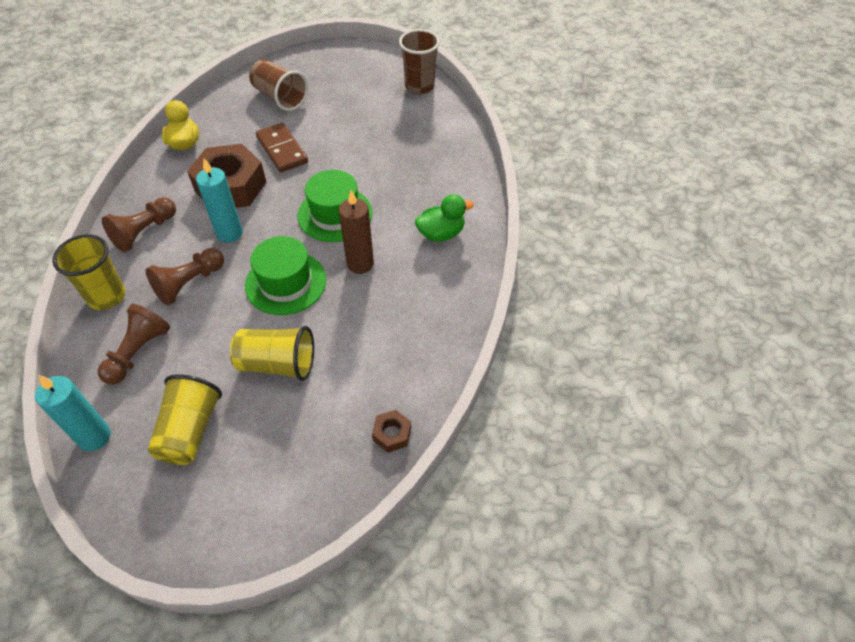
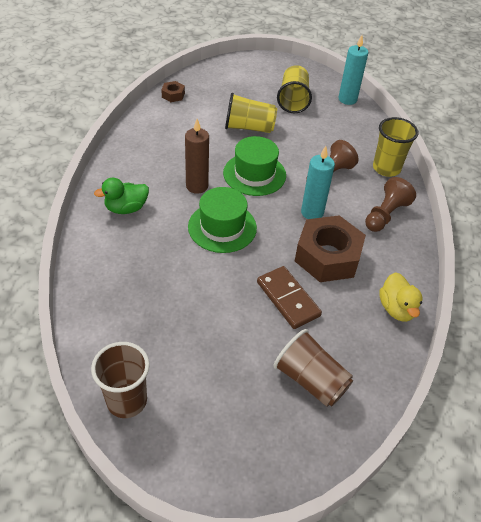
camera: 175 degrees right, 5 degrees down
(138, 352) = (344, 136): brown pawn -> none

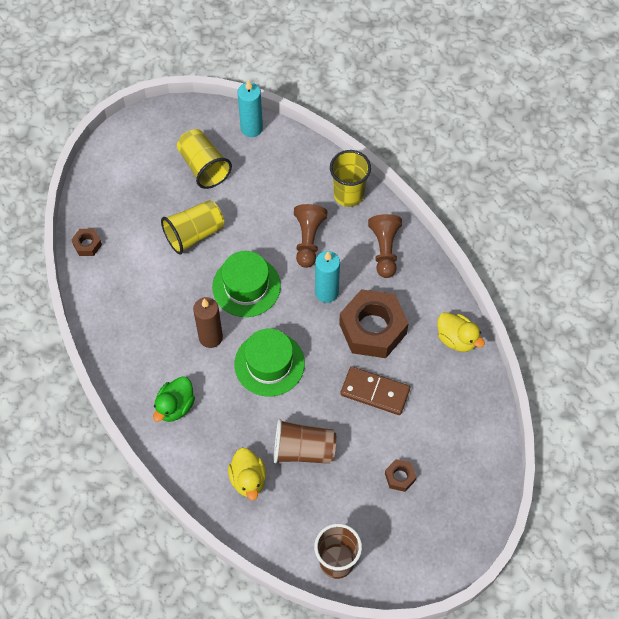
camera: 35 degrees left, 15 degrees up
(124, 288) = (248, 479): none -> yellow duck
(249, 376) = (400, 477): none -> brown nut
(310, 380) = (443, 446): brown cup -> brown cup (303, 450)

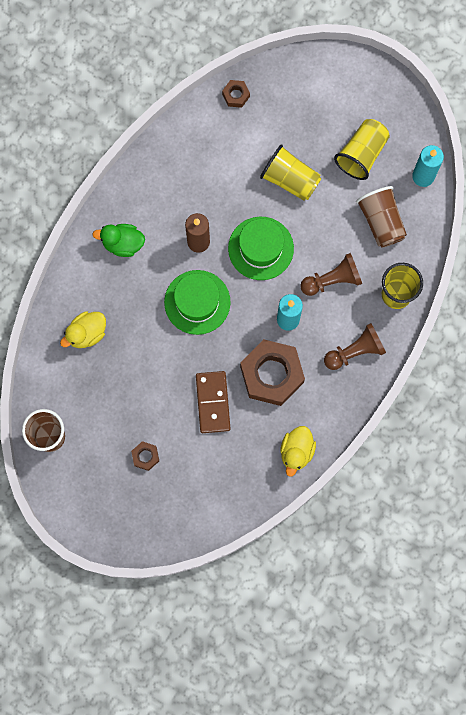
camera: 65 degrees right, 15 degrees up
(303, 450) = (133, 366): brown cup -> brown cup (381, 221)

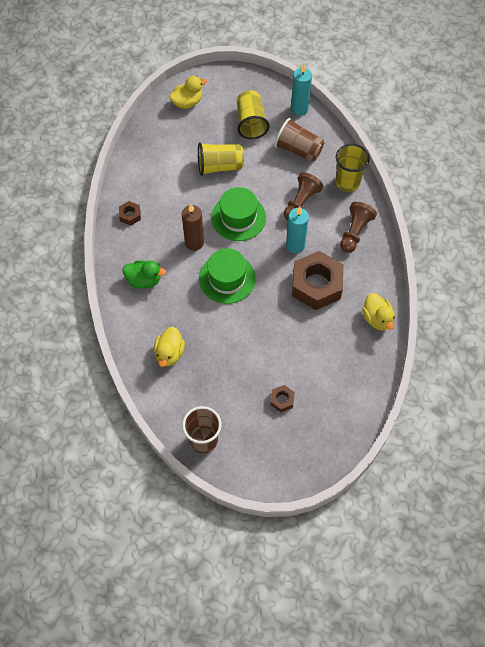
camera: 40 degrees left, 15 degrees down
(123, 243) = (144, 280): green duck -> green duck turned 135 degrees counterclockwise
(212, 402) = (295, 331): brown domino -> none
(236, 95) = (140, 144): brown nut -> brown nut (130, 215)
(320, 82) = (187, 102): none -> yellow duck

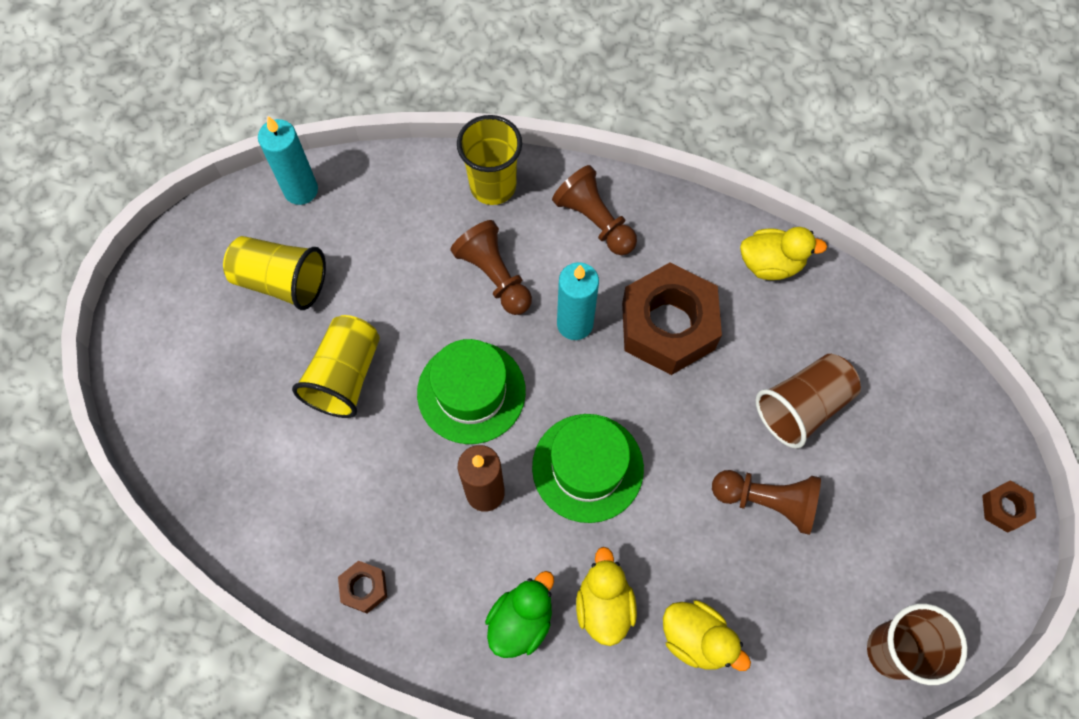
camera: 65 degrees left, 5 degrees up
(187, 102) = (169, 371): yellow duck -> yellow duck (604, 605)
(249, 360) = (767, 501): none -> brown pawn
(282, 400) = (863, 481): brown nut -> brown nut (1004, 508)
(298, 150) = (385, 230): brown cup -> brown cup (802, 406)

